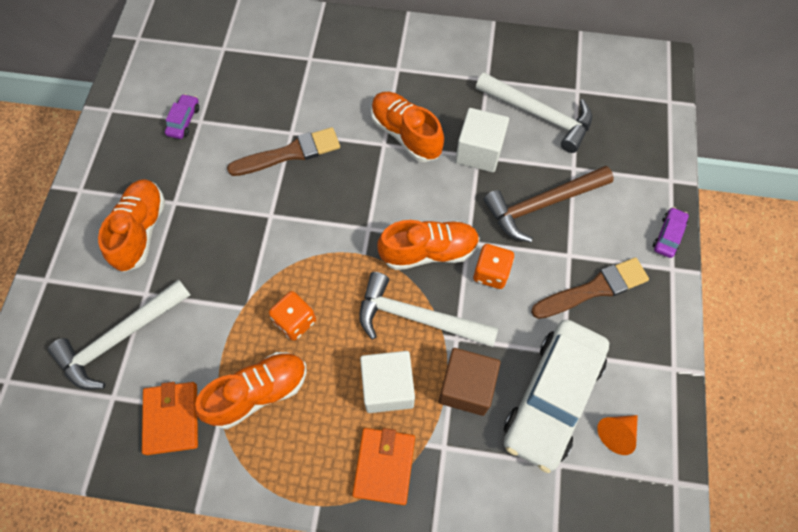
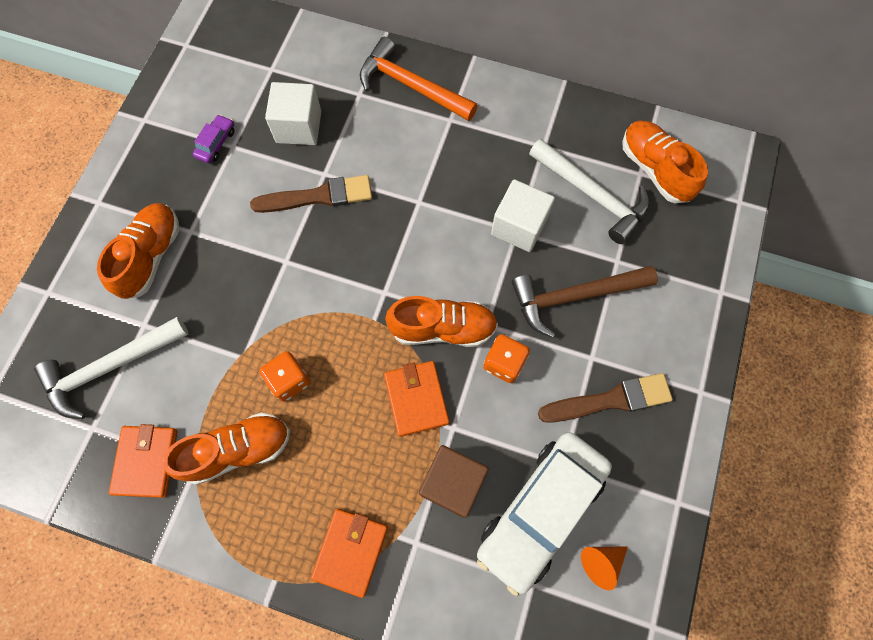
camera: 10 degrees right, 5 degrees up
(356, 45) = (411, 86): none -> orange hammer
(388, 387) = (371, 468): white cube -> white cube (298, 127)
(406, 134) = (444, 194): orange shoe -> orange shoe (654, 169)
(417, 318) = (416, 399): white hammer -> orange wallet
(668, 235) = (704, 354): purple car -> none

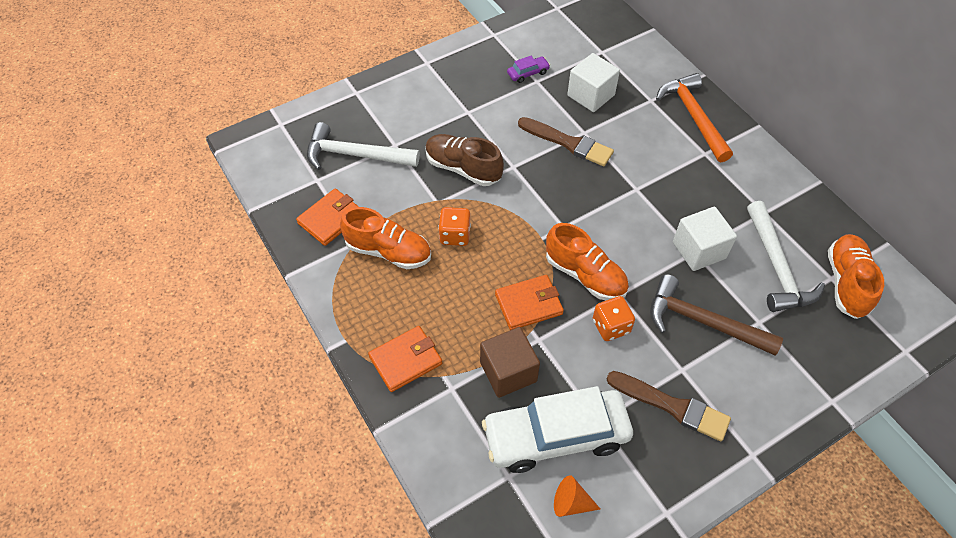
camera: 40 degrees right, 15 degrees down
(151, 256) = (432, 111): orange shoe -> none
(237, 300) = (463, 168): none -> brown shoe
(416, 399) = (528, 304): orange wallet -> orange wallet turned 45 degrees clockwise

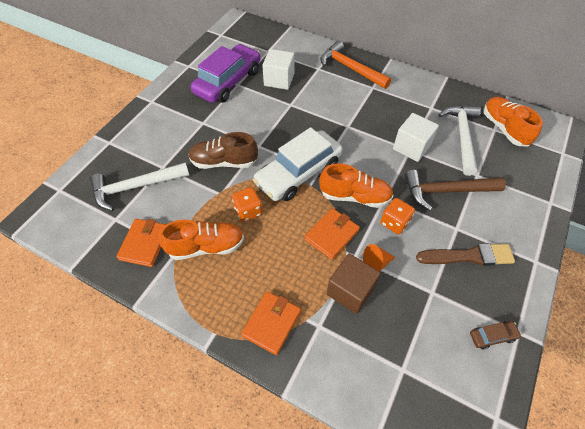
camera: 30 degrees left, 0 degrees up
(528, 73) = (228, 82): purple car -> purple car, size x2.49
(556, 436) = (413, 319): white car -> white car (298, 173)
(568, 143) = (285, 115): brown brush -> none
(571, 503) = (457, 363): orange cone -> orange cone (376, 263)
(632, 500) = (492, 336): none -> brown car
(777, 267) = (461, 137): white hammer -> white hammer turned 135 degrees counterclockwise

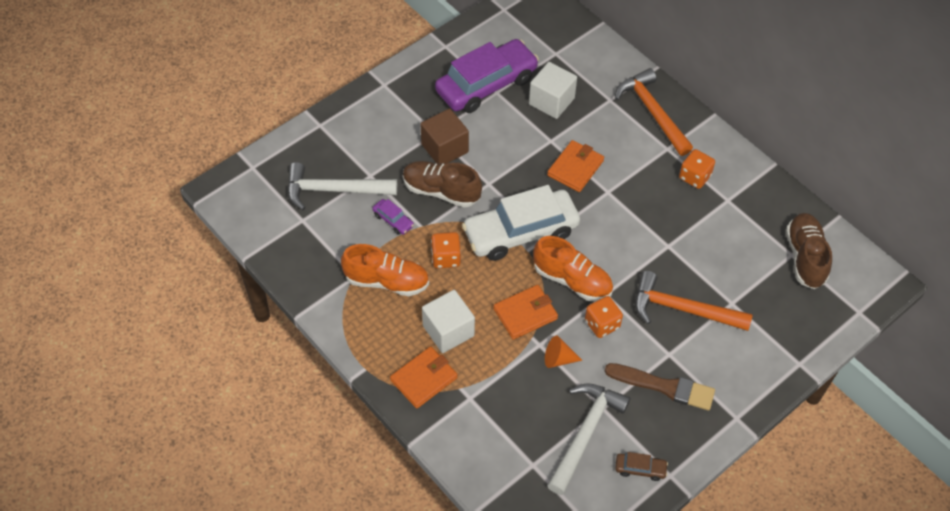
camera: 20 degrees right, 0 degrees up
(144, 244) = (325, 257): orange wallet -> orange wallet (575, 168)
(193, 195) = (393, 220): none -> purple car
(350, 291) = (517, 376): brown cube -> brown cube (444, 148)
(401, 99) = (694, 177): none -> orange dice
(411, 147) = (672, 243): white cube -> white cube (448, 331)
(446, 191) = (682, 309): brown hammer -> orange hammer
(461, 137) = (743, 250): white hammer -> white hammer (585, 433)
(504, 128) = (805, 257): orange shoe -> brown shoe

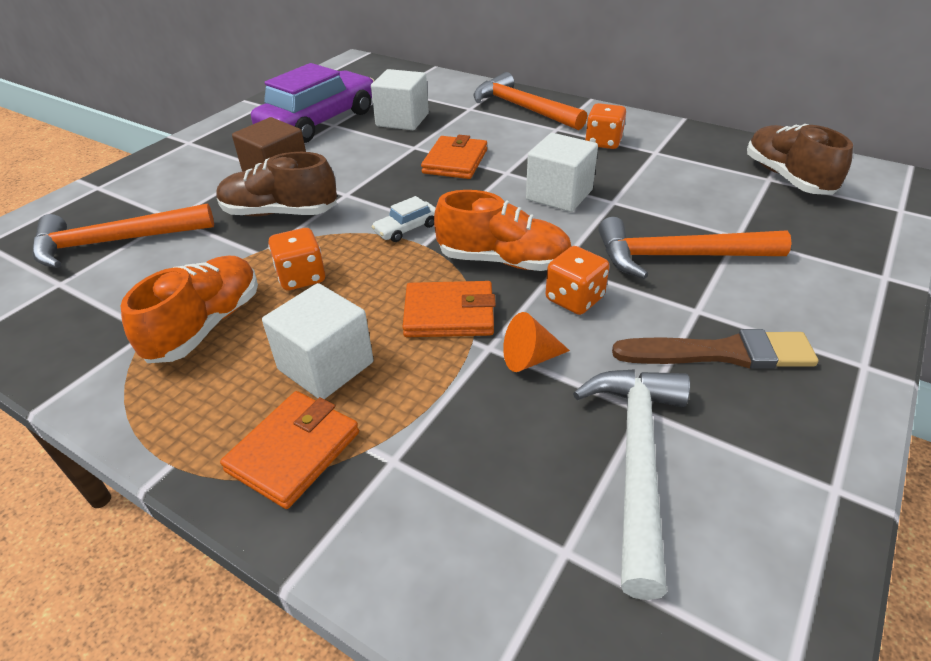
camera: 15 degrees left, 15 degrees down
(334, 190) = (115, 242): white hammer -> orange hammer
(387, 281) = (206, 325): orange shoe -> orange shoe turned 60 degrees counterclockwise
(393, 220) = (211, 254): purple car -> none
(520, 232) = (406, 228): white car -> white car, size x0.40
(525, 314) = (449, 314): orange wallet -> orange wallet turned 45 degrees clockwise
(634, 228) = (559, 195): none -> white cube
(640, 469) = (775, 494): brown car -> none

